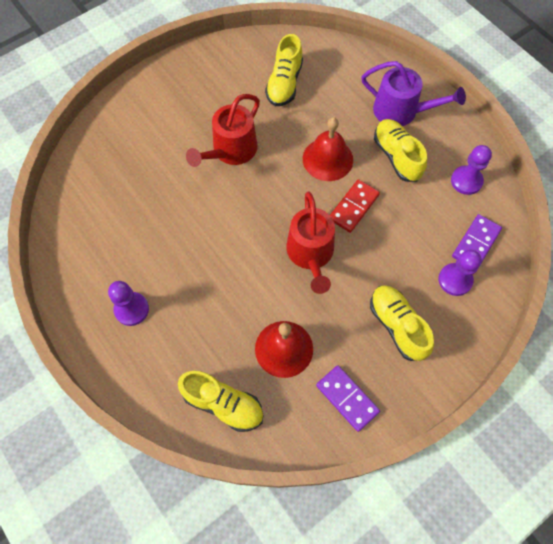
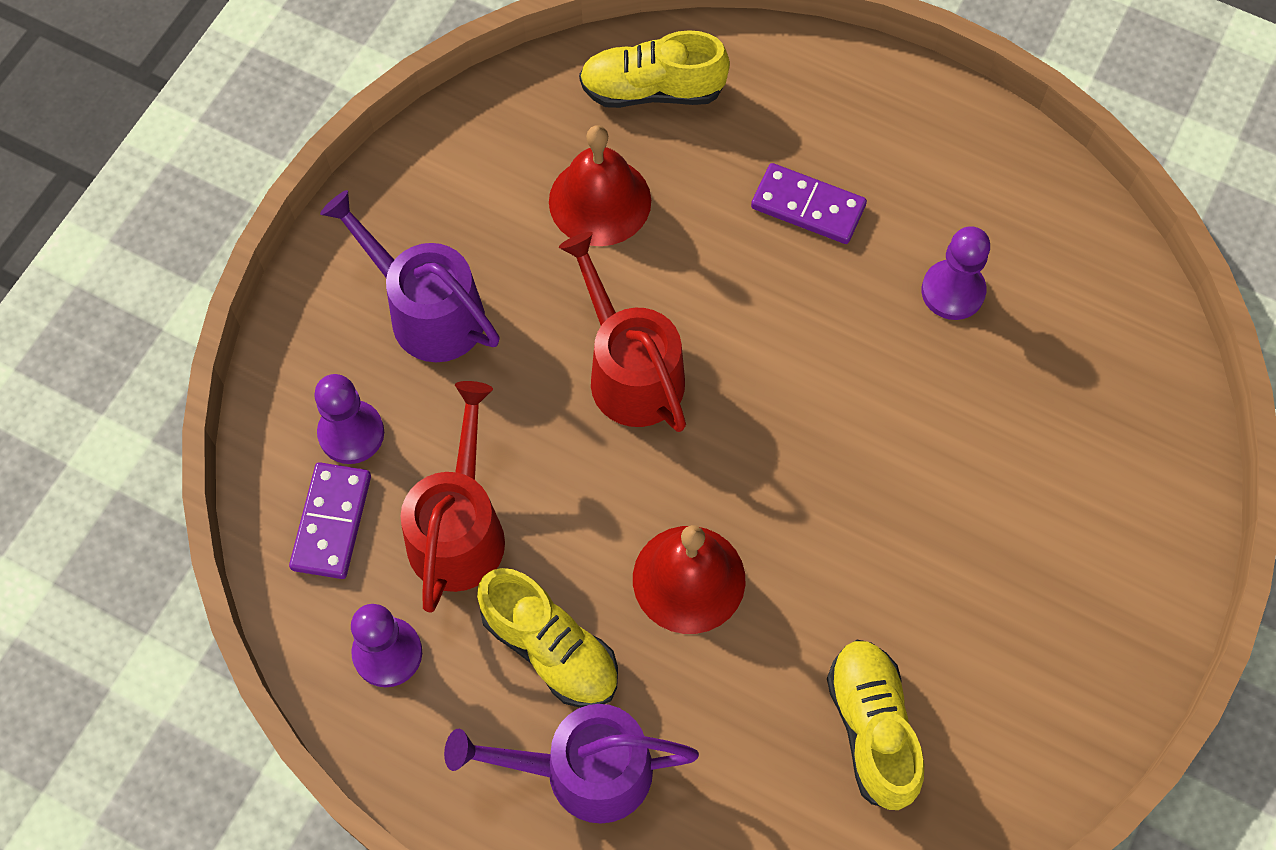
camera: 155 degrees right, 0 degrees up
(131, 309) = (877, 158): purple pawn -> purple pawn (953, 291)
(231, 151) = (889, 512): red watering can -> red watering can (459, 529)
(347, 398) = (467, 171): purple domino -> purple domino (808, 206)
(353, 207) = (592, 496): red domino -> none
(397, 326) = (427, 311): yellow shoe -> purple watering can

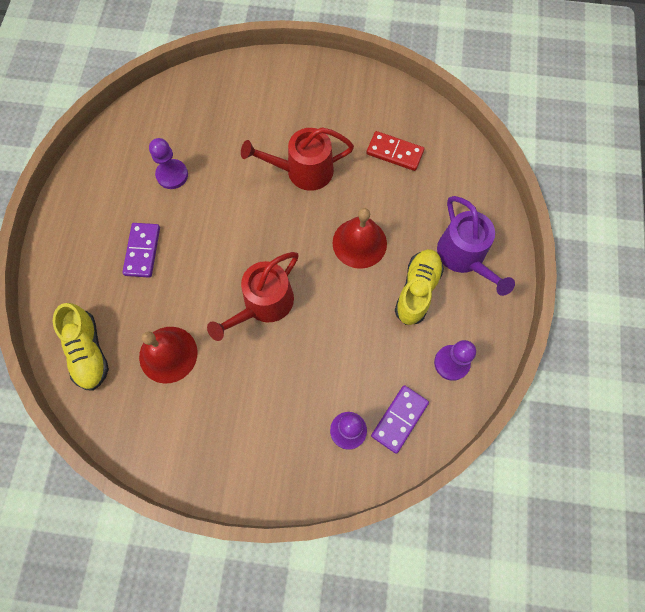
camera: 110 degrees left, 5 degrees up
(332, 522) = (399, 419): purple domino -> purple domino turned 45 degrees counterclockwise
(427, 311) = (264, 420): purple watering can -> none
(459, 529) = (377, 354): red watering can -> red watering can (303, 171)
(872, 729) = (394, 152): yellow shoe -> red domino

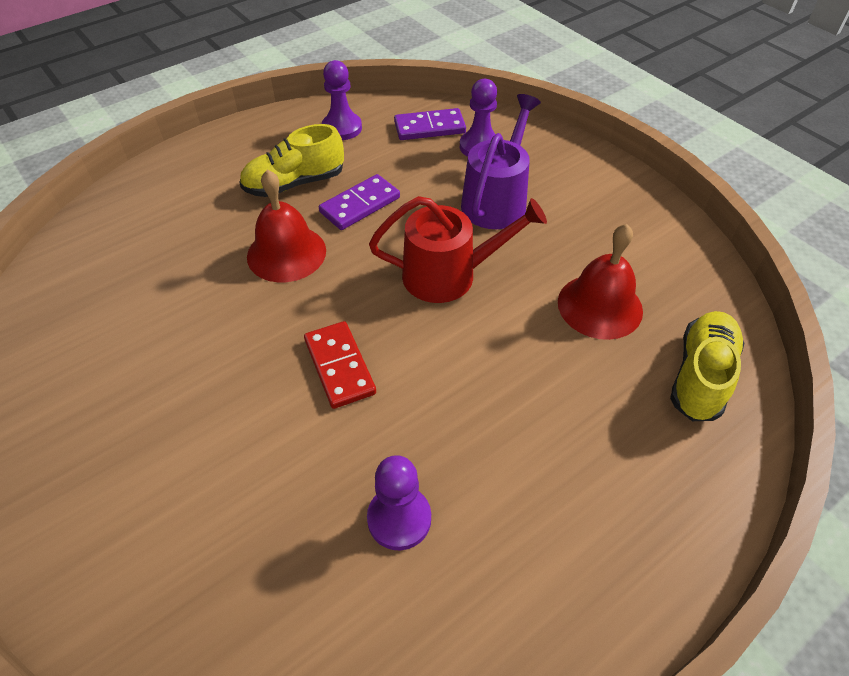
camera: 135 degrees left, 20 degrees down
(142, 251) = (539, 441): purple domino -> purple domino (360, 205)
(303, 171) = (236, 369): red watering can -> none
(394, 152) = (121, 303): red domino -> red domino (339, 366)
(464, 256) = (219, 176): purple watering can -> purple watering can (497, 200)

